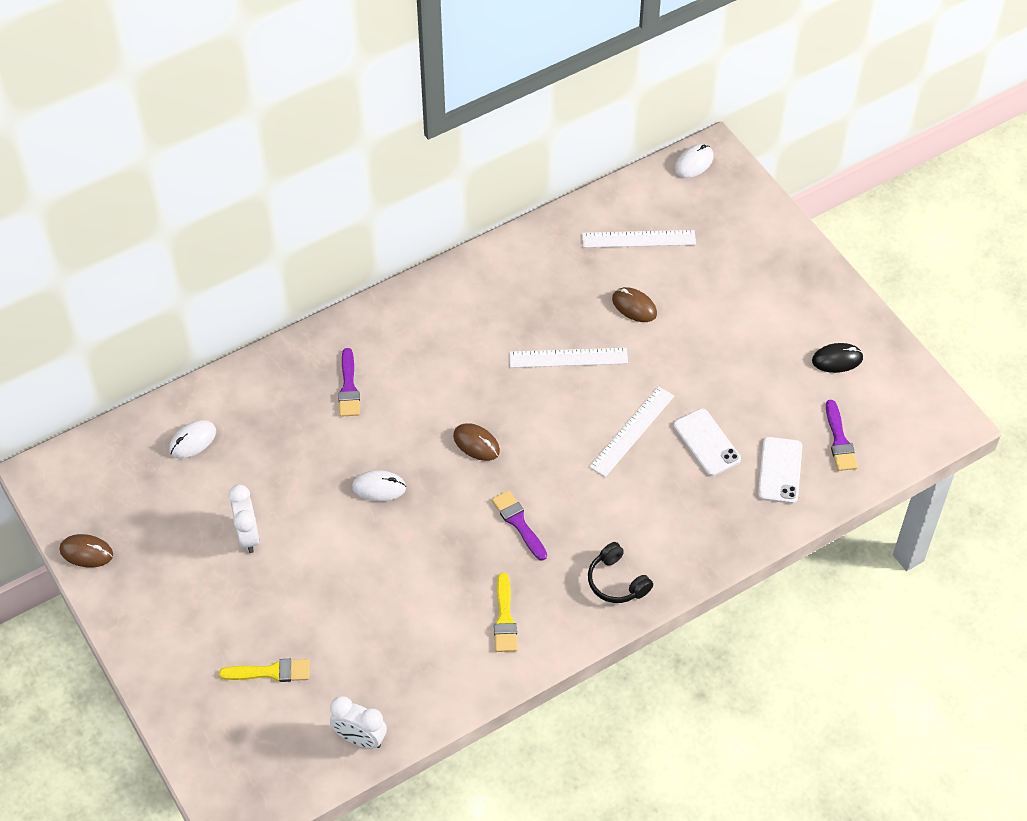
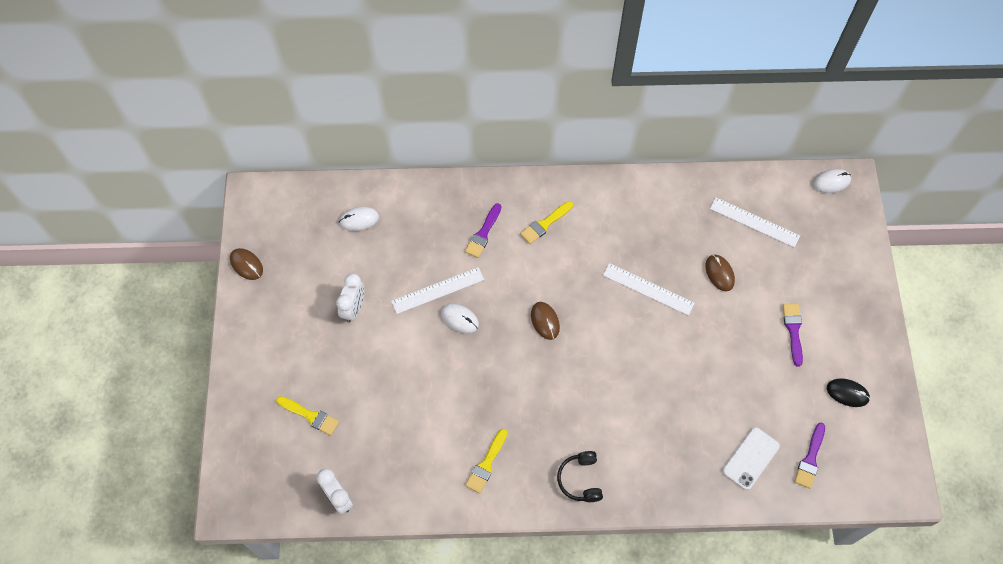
camera: 30 degrees right, 10 degrees up
(412, 345) = (545, 224): none -> yellow brush
(518, 523) = (538, 397): purple brush -> purple brush (793, 330)
(632, 431) = (660, 369): white ruler -> white ruler (437, 290)
(706, 442) = (709, 407): white phone -> none

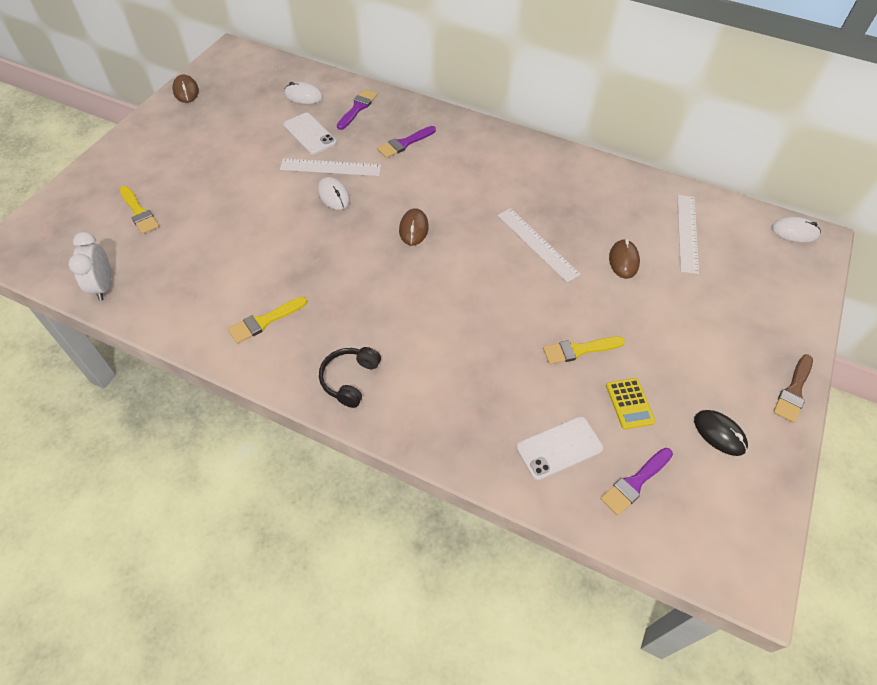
camera: 25 degrees right, 10 degrees down
(354, 308) = (246, 152): white clock -> none
(395, 262) = (309, 134): none -> white phone
(545, 224) = (467, 157): yellow brush -> yellow brush (579, 350)
(754, 222) = (687, 233): white ruler -> white ruler turned 45 degrees clockwise
(780, 399) = (629, 403): none -> yellow calculator
(793, 330) = (681, 344): purple brush -> purple brush (357, 108)
(882, 333) = (793, 391): none -> brown brush

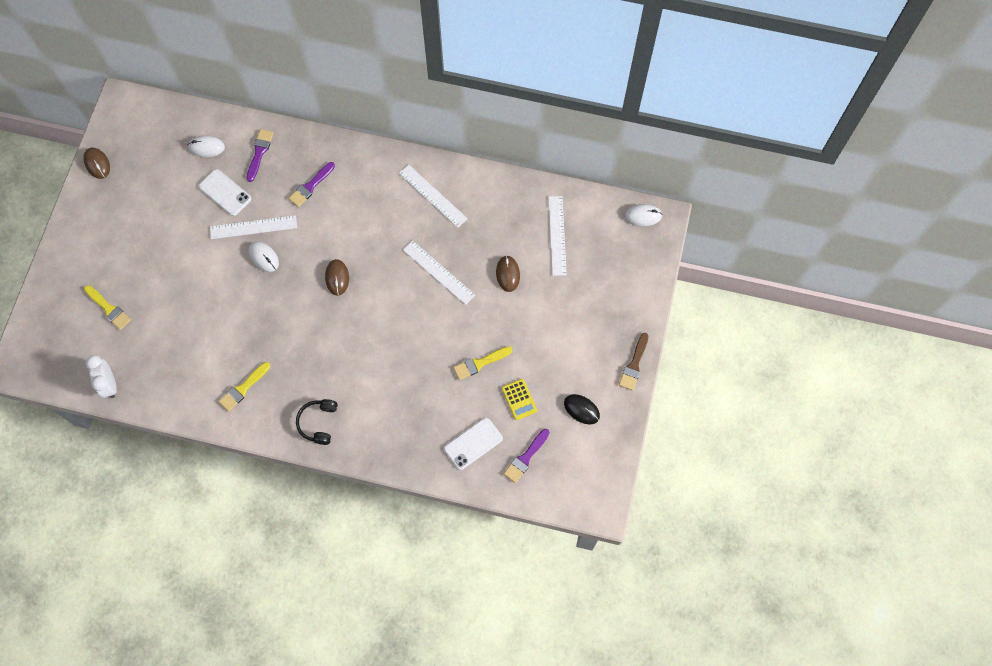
camera: 10 degrees left, 15 degrees up
(540, 173) = (432, 196): none -> white ruler

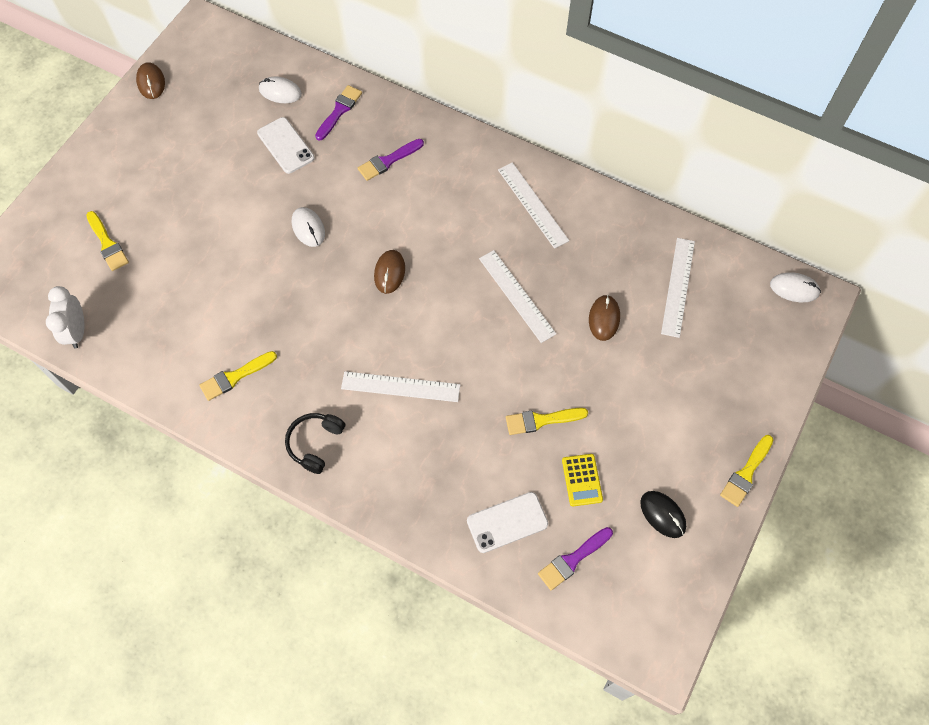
camera: 15 degrees right, 5 degrees down
(253, 227) = (306, 191): white ruler -> white ruler (400, 386)
(634, 365) = (746, 473): brown brush -> yellow brush

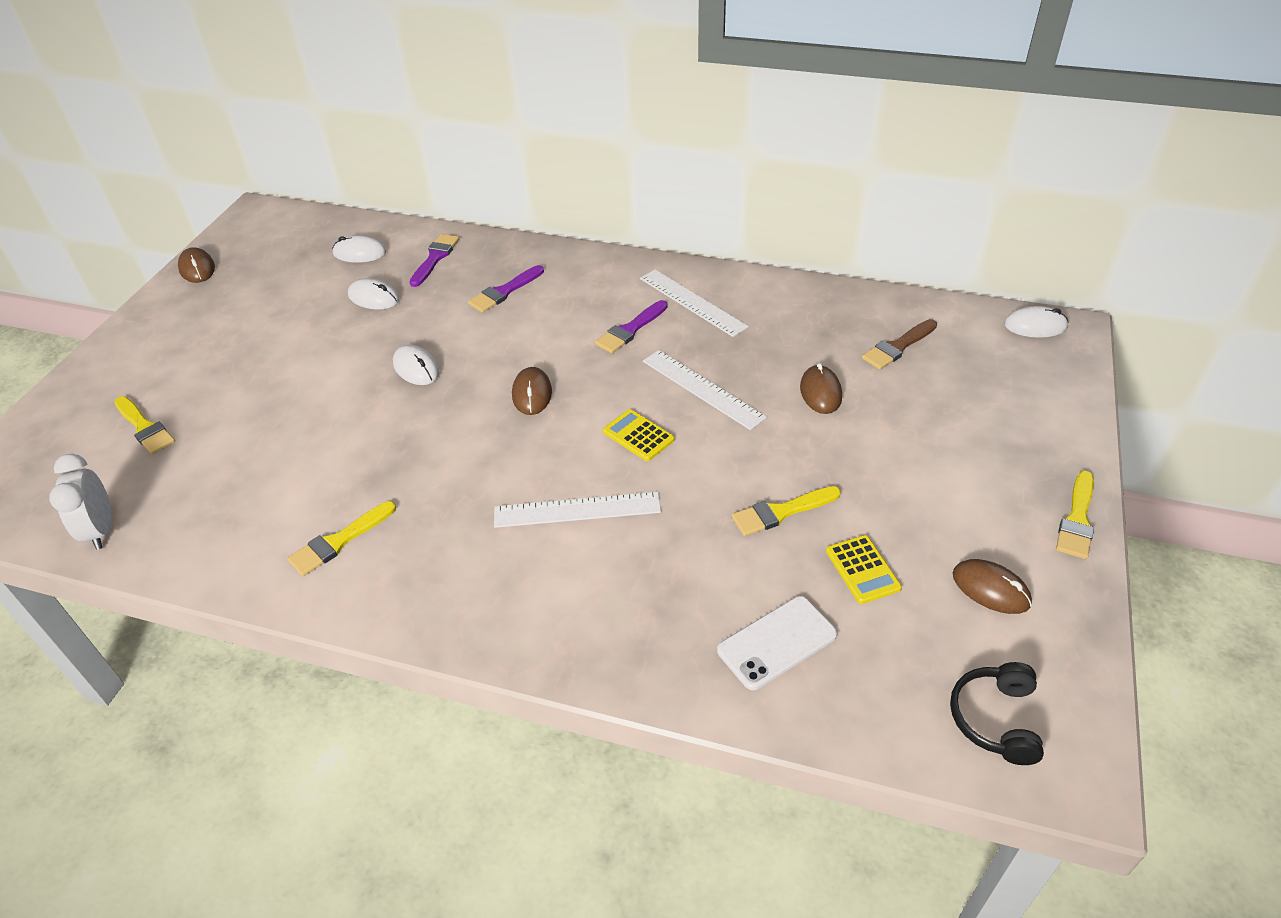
camera: 10 degrees left, 20 degrees down
(285, 145) = (374, 297): white phone -> white mouse
(315, 443) = (469, 599): black headphones -> black headphones (995, 719)
(458, 330) = (638, 436): none -> yellow calculator
(572, 560) = (889, 671): purple brush -> purple brush (630, 330)
(663, 514) = (991, 589): black mouse -> brown mouse
(678, 287) = (898, 347): white ruler -> brown brush

